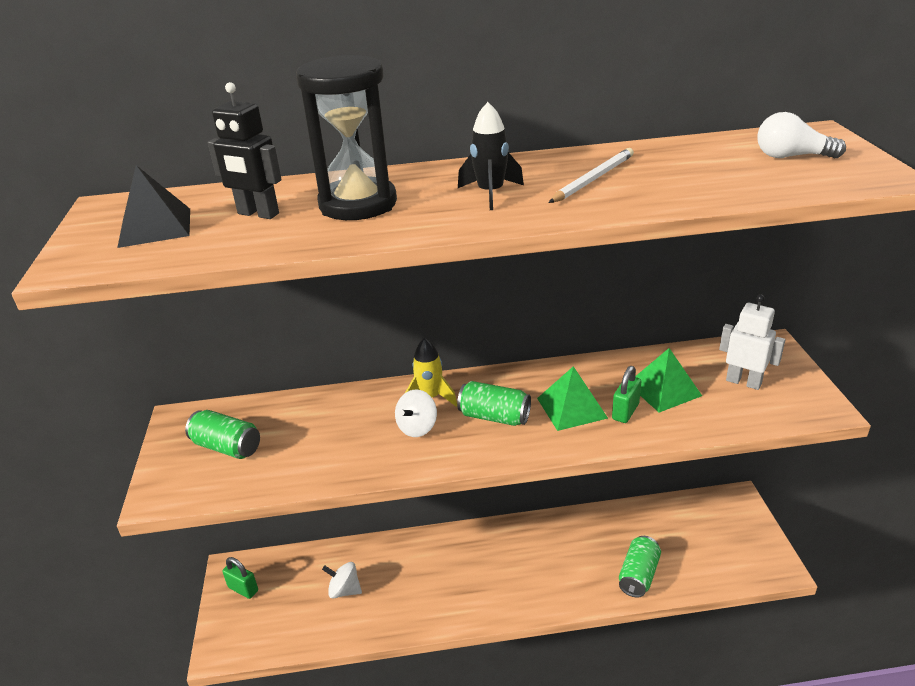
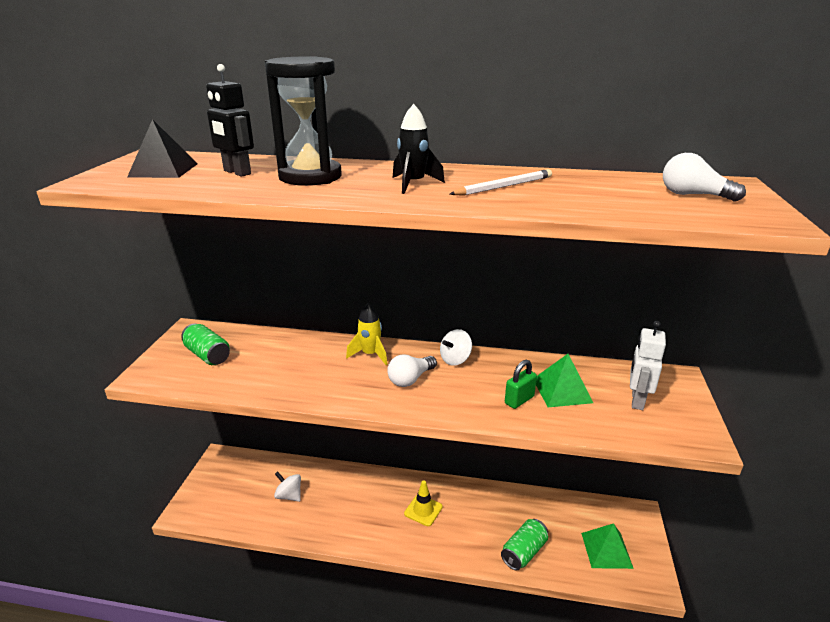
camera: 15 degrees right, 5 degrees down
(243, 589) = (220, 474): green padlock -> none
(417, 427) = (348, 373): white spinning top -> white spinning top (455, 359)
(494, 417) = (410, 379): green can -> white light bulb
(511, 561) = (423, 510): none -> yellow traffic cone
(571, 408) = (476, 387): green pyramid -> green pyramid (606, 550)
(743, 382) = (637, 400): white robot -> white robot turned 120 degrees counterclockwise

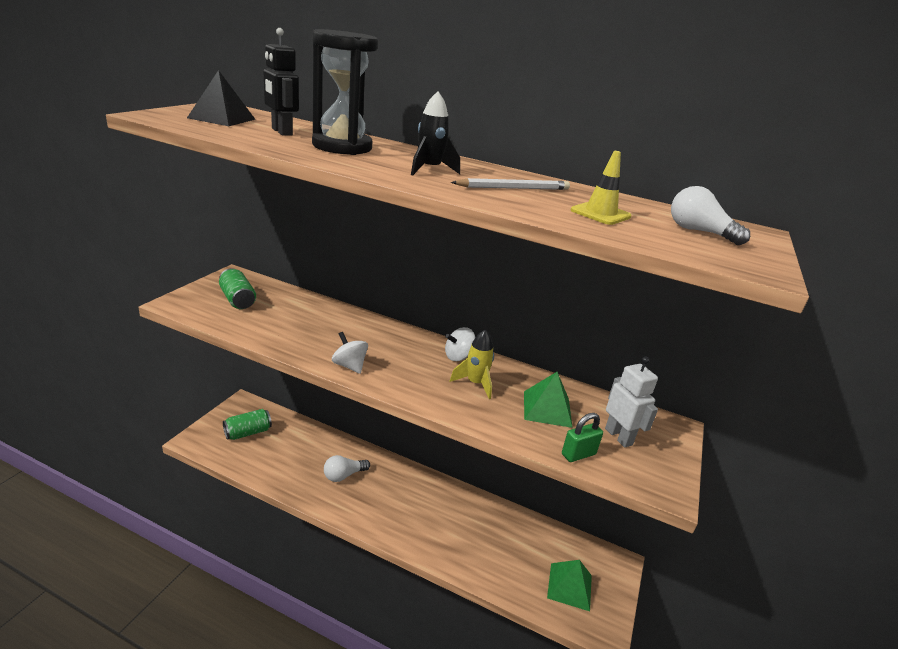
camera: 10 degrees right, 0 degrees up
(289, 495) = (289, 452): white spinning top -> white spinning top (349, 366)
(370, 354) = (381, 333): yellow rocket -> yellow rocket (475, 383)
(410, 379) = (406, 363): white light bulb -> white light bulb (344, 475)
(423, 510) = (406, 498): yellow traffic cone -> yellow traffic cone (600, 213)
(519, 400) = (499, 406): green padlock -> green padlock (578, 454)
(523, 552) = (485, 563): green can -> green can (248, 432)
(637, 400) = (618, 436): white robot -> white robot turned 120 degrees clockwise

